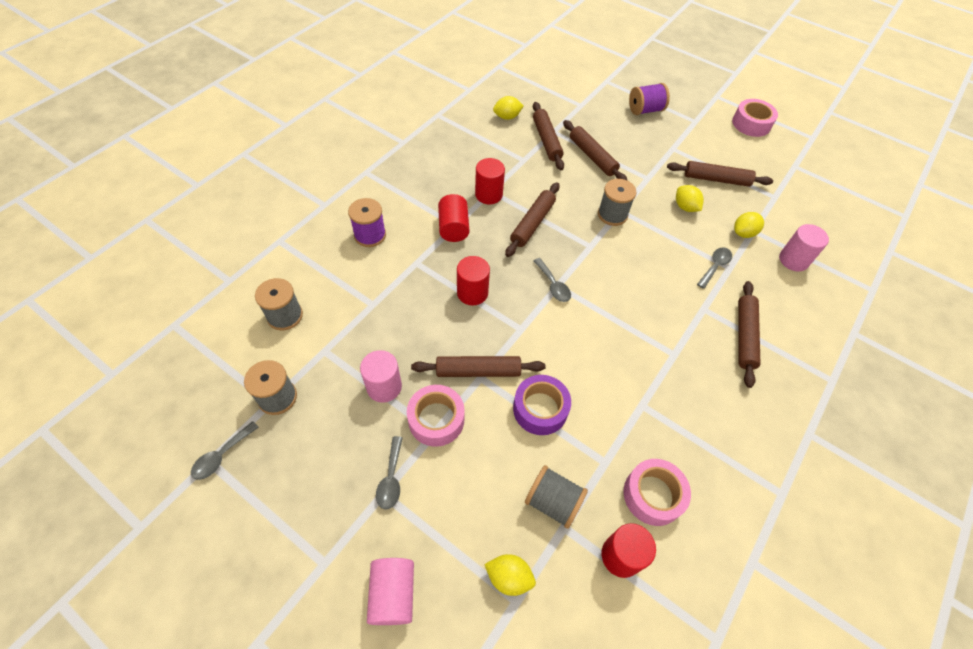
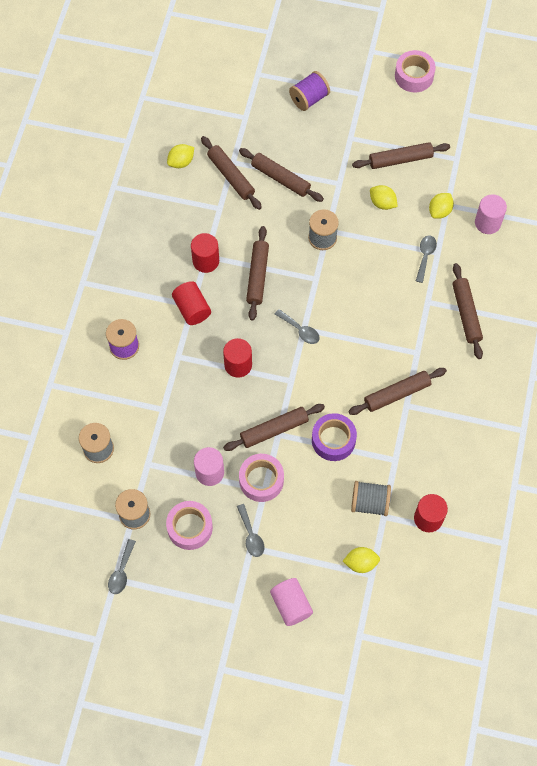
camera: 20 degrees left, 10 degrees up
(635, 388) = (396, 394): none -> brown rolling pin
(653, 495) = (436, 469): pink tape -> pink tape (190, 527)

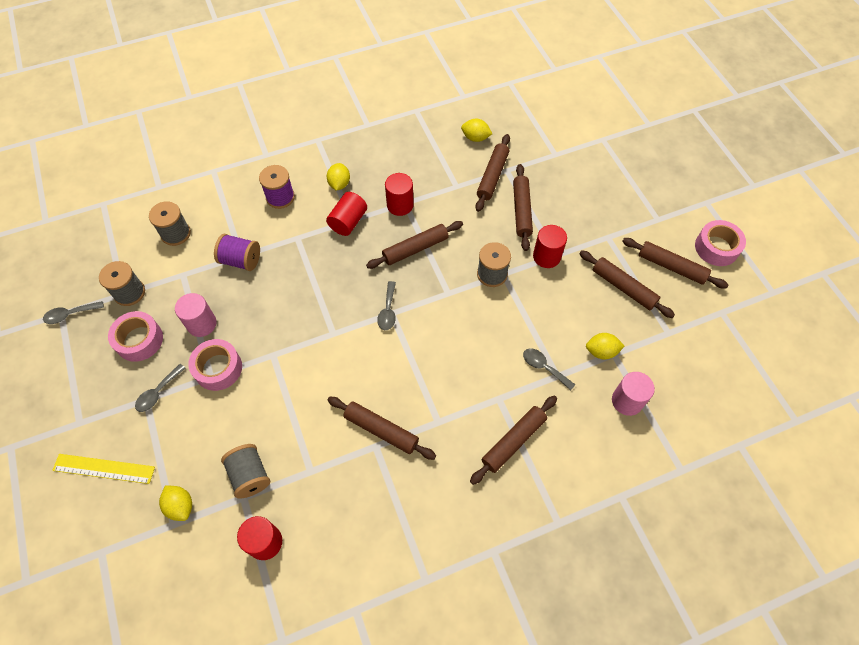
camera: 55 degrees right, 5 degrees down
(238, 365) = (319, 284): red cylinder -> red cylinder (546, 256)
(274, 429) = (275, 349): brown rolling pin -> brown rolling pin (671, 267)
(291, 605) = (104, 469): pink cylinder -> yellow ruler
(309, 99) = (615, 186): purple spool -> purple spool (241, 260)
(333, 440) = (296, 403): purple tape -> none
(382, 203) = (567, 299): yellow lemon -> yellow lemon (339, 184)
(425, 256) = (544, 367): grey spoon -> grey spoon turned 120 degrees counterclockwise

